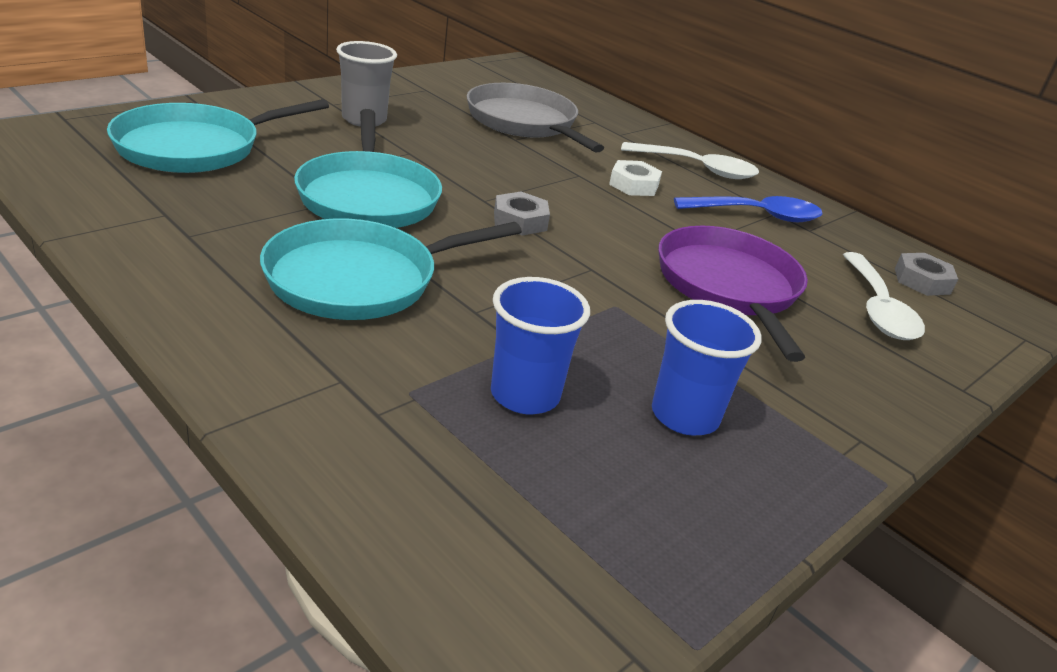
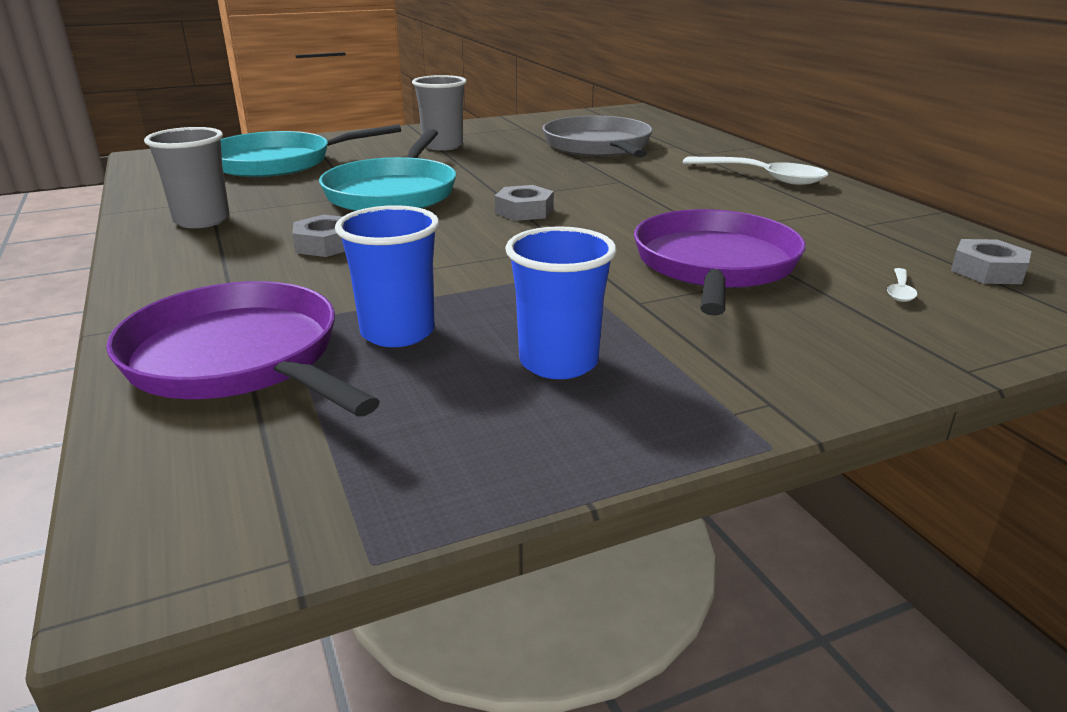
camera: 25 degrees right, 5 degrees down
(186, 248) = (202, 220): none -> grey cup
(359, 279) = (326, 244): turquoise pan -> grey nut
(402, 445) = (238, 358): none -> purple pan
(634, 185) = (675, 188): white nut -> none
(757, 215) = (803, 212): blue spoon -> none
(878, 308) = (900, 291): white spoon -> white spoon, size x0.43

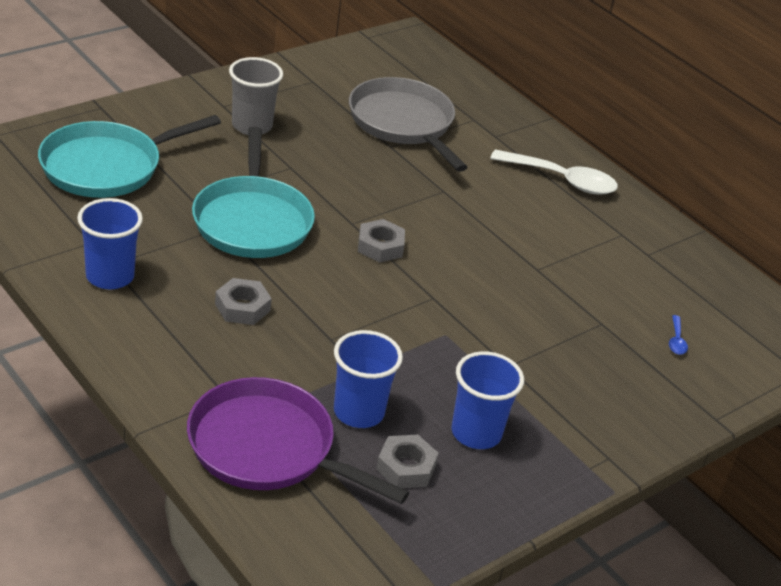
camera: 20 degrees left, 10 degrees up
(202, 220) = (110, 276): grey cup -> blue cup
(714, 265) = (549, 317): purple pan -> none
(900, 291) = (676, 340): white spoon -> blue spoon
(987, 271) = (732, 312): grey nut -> grey nut (406, 467)

